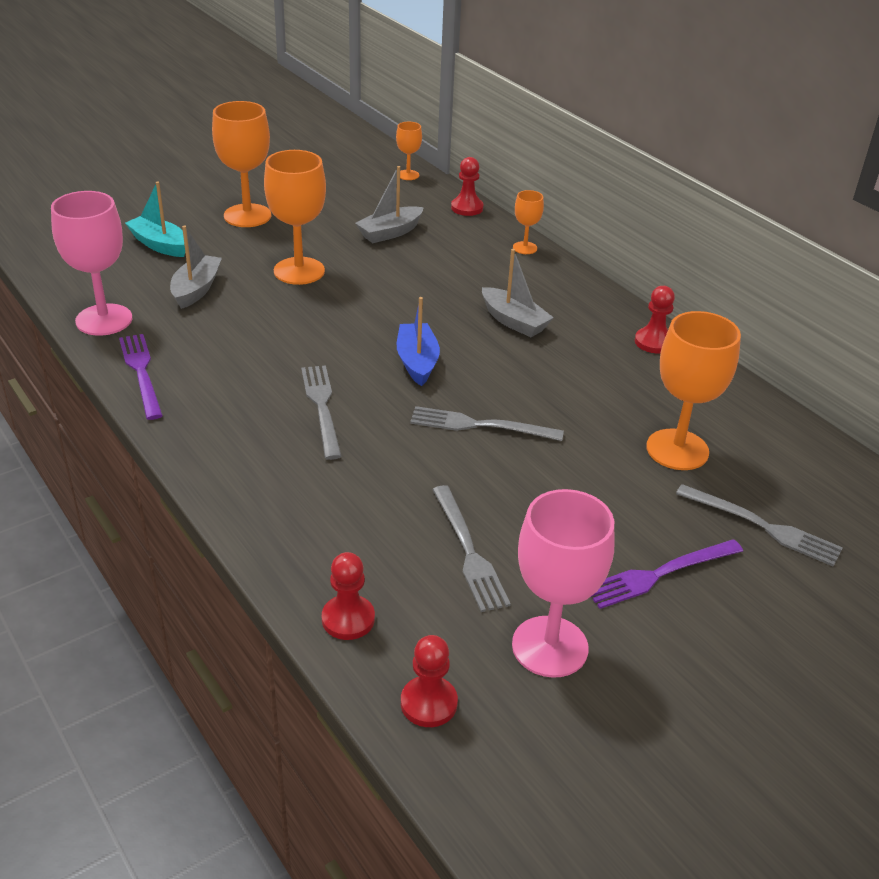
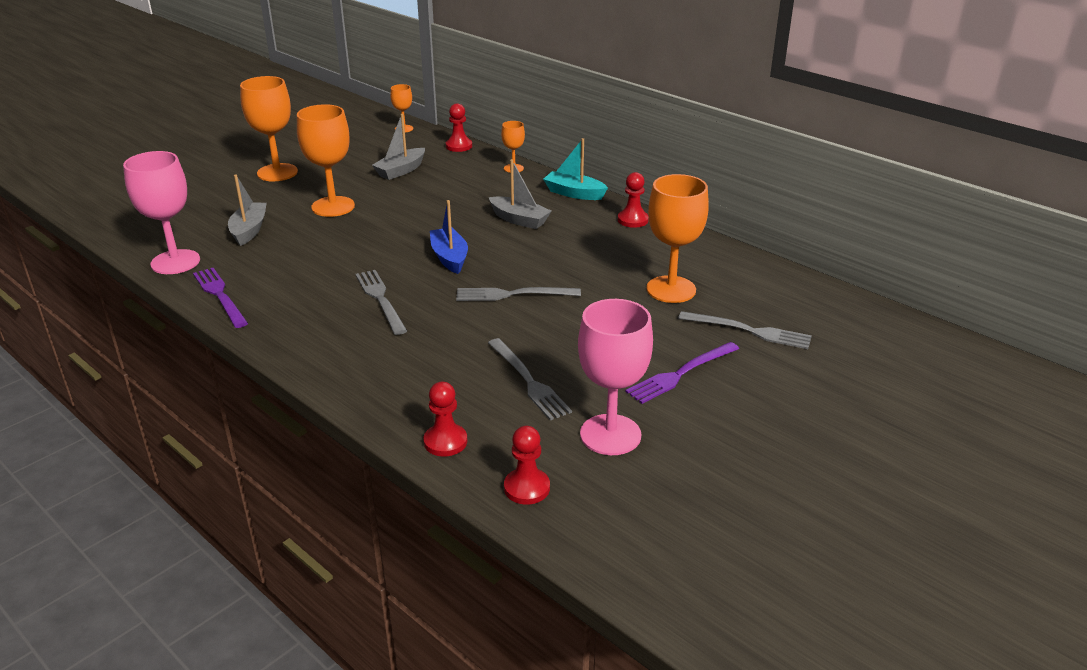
camera: 10 degrees left, 5 degrees down
(160, 245) = (208, 202): turquoise boat -> turquoise boat (574, 193)

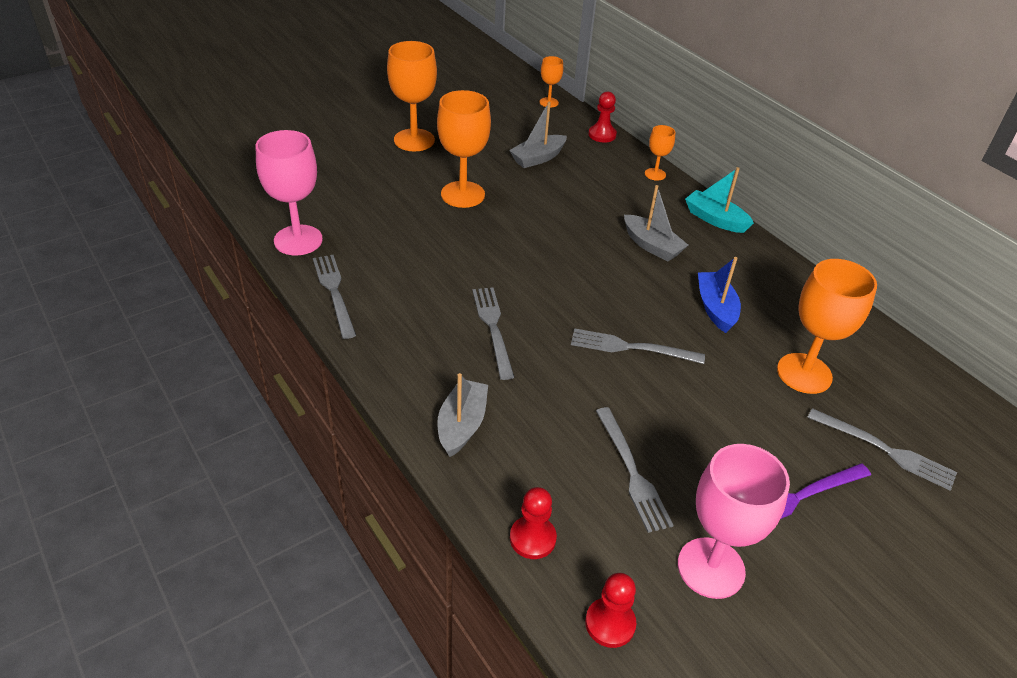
camera: 10 degrees right, 10 degrees up
(220, 295) = (334, 292): purple fork -> grey fork
(249, 230) = (375, 211): grey boat -> grey boat (462, 425)
(449, 258) = (572, 284): blue boat -> blue boat (715, 308)
(632, 220) = (774, 267): red pawn -> none

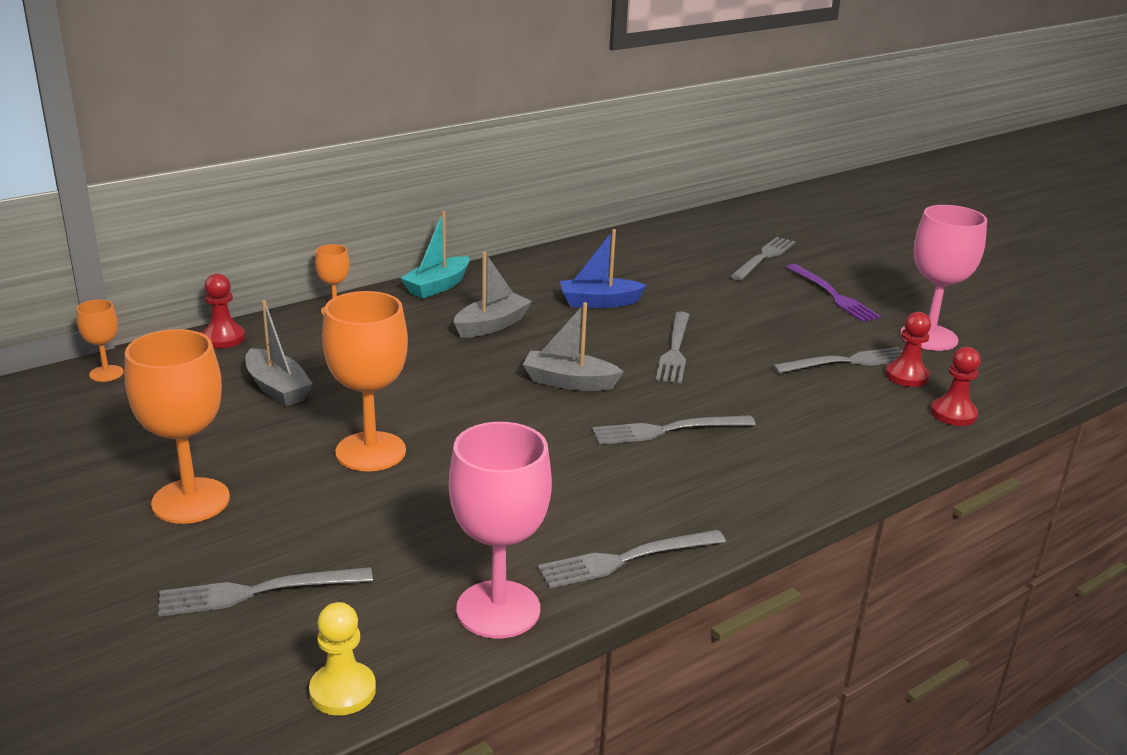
camera: 90 degrees left, 15 degrees down
(250, 192) = (342, 691): none -> yellow pawn
(331, 165) = (258, 591): none -> grey fork
(462, 425) = (833, 451): grey boat -> grey boat (569, 382)
(610, 623) = (1012, 382): red pawn -> red pawn (906, 376)
(804, 373) = (683, 275): orange goblet -> none

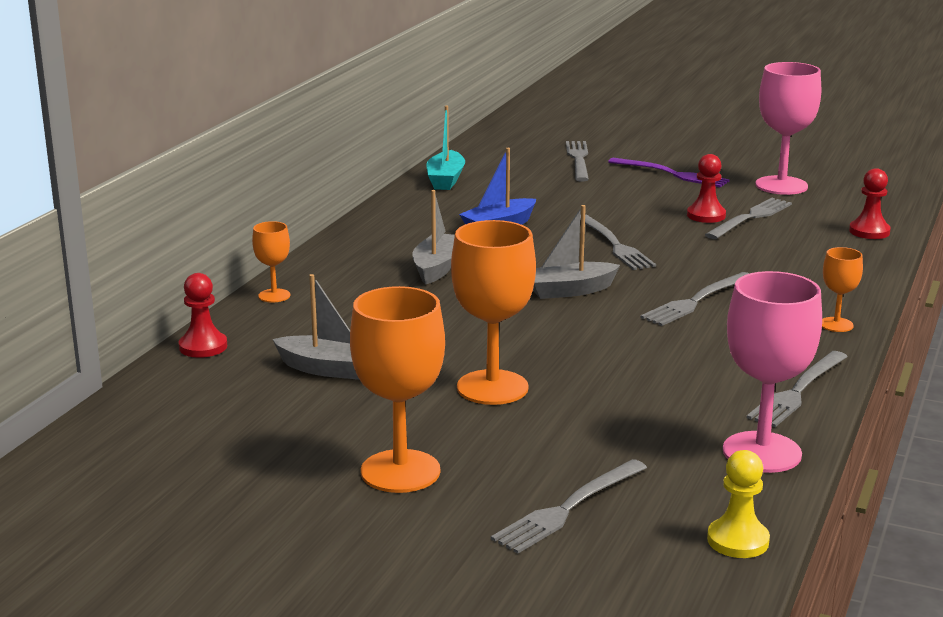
camera: 30 degrees left, 5 degrees down
(106, 373) = (136, 408): orange goblet -> orange goblet (836, 325)
(437, 286) = (337, 251): turquoise boat -> turquoise boat (445, 180)
(906, 376) = (804, 216): red pawn -> red pawn (706, 215)

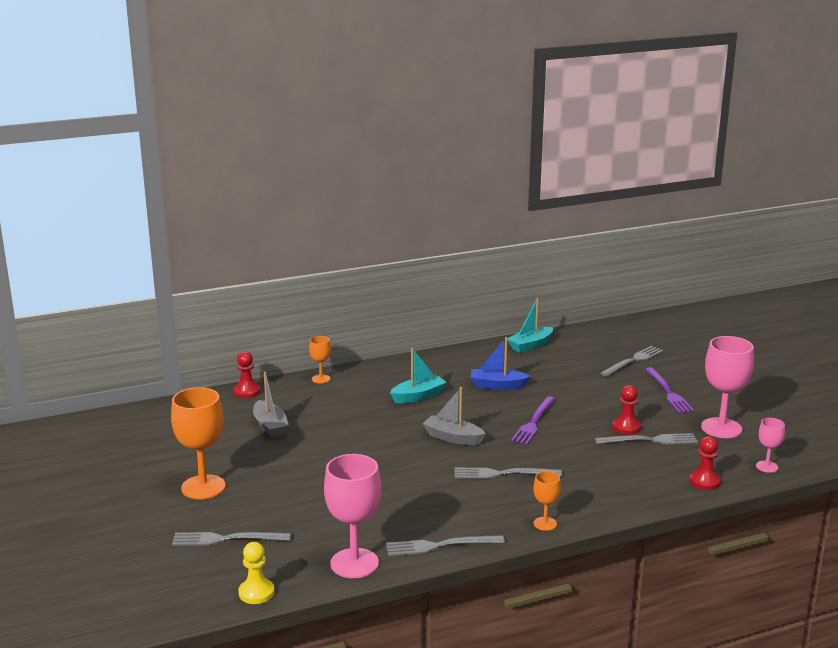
camera: 45 degrees right, 0 degrees up
(437, 268) = (418, 396): grey boat -> turquoise boat
(492, 387) = (313, 469): orange goblet -> none
(614, 245) = (533, 422): grey fork -> purple fork
(884, 201) = (766, 466): none -> pink goblet

